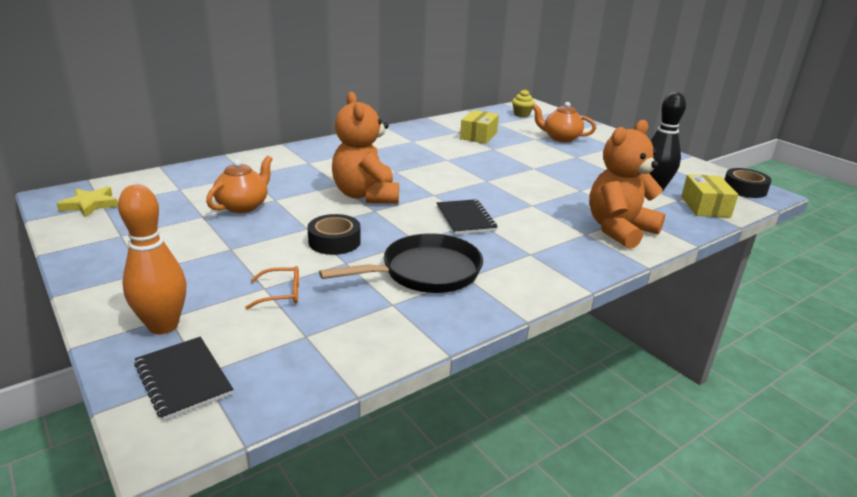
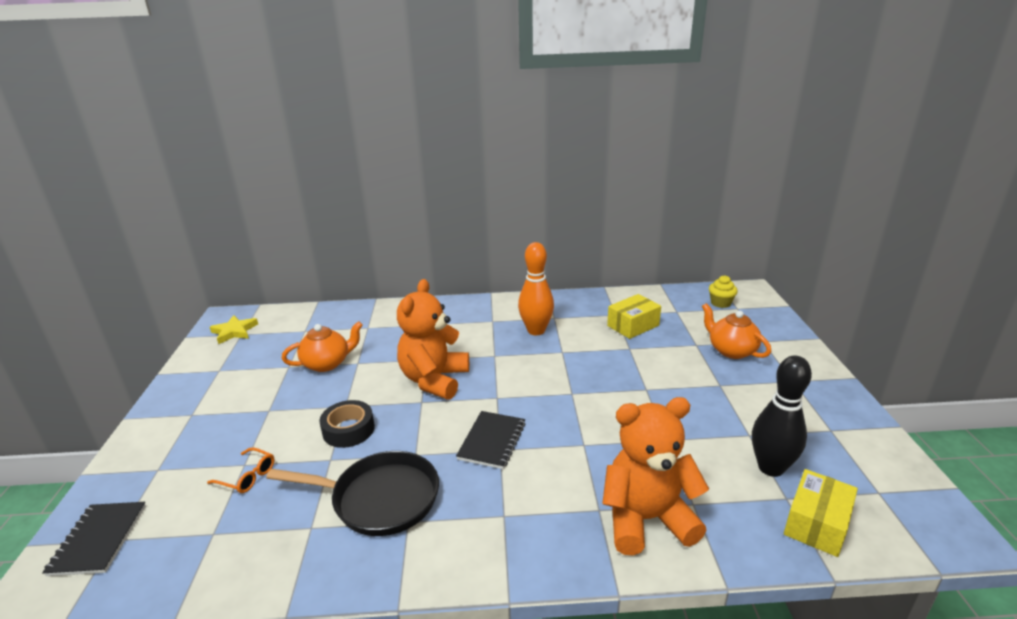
camera: 35 degrees right, 0 degrees up
(163, 326) = (145, 477): orange bowling pin -> orange bowling pin (536, 330)
(744, 189) = (922, 512): black tape -> none

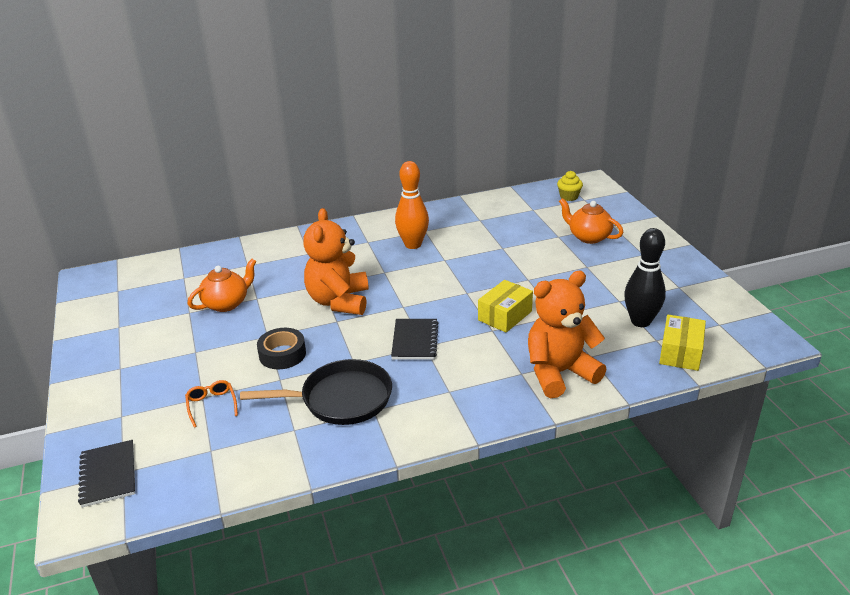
camera: 15 degrees left, 5 degrees up
(234, 331) = (108, 289): yellow star -> none
(247, 476) = (212, 405): orange glasses -> orange glasses turned 120 degrees counterclockwise
(633, 325) = (498, 227): yellow box -> yellow box (505, 315)

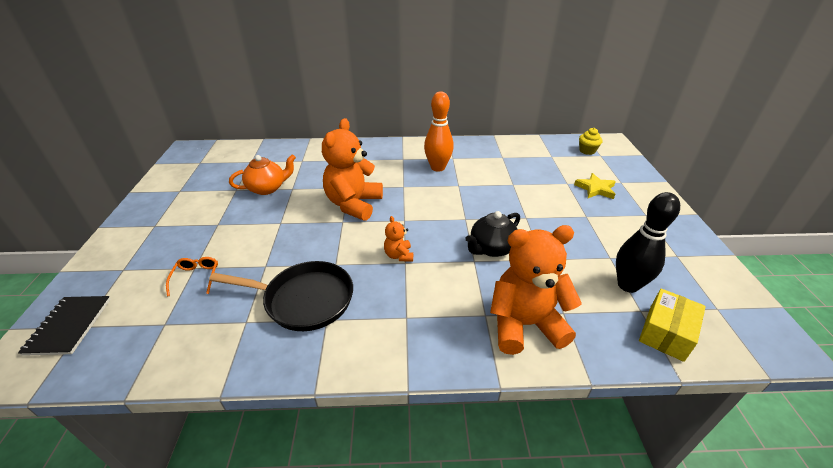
camera: 15 degrees right, 5 degrees up
(282, 354) = (282, 242): black tape -> none
(415, 341) = (399, 255): black notebook -> orange teddy bear
(505, 315) = (491, 248): yellow box -> black teapot
(588, 237) = (595, 189): orange teapot -> yellow star

